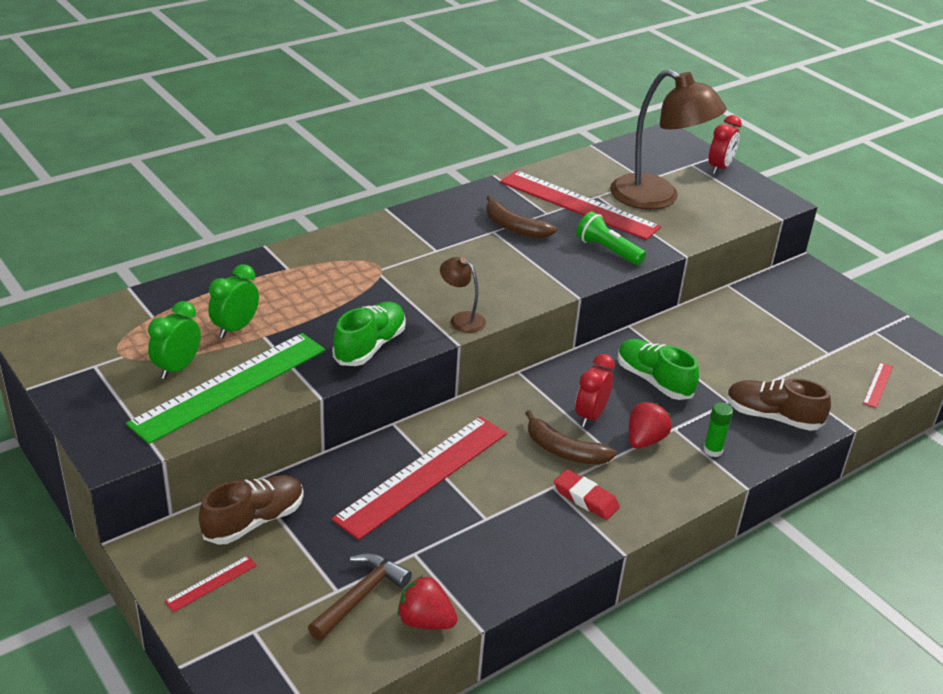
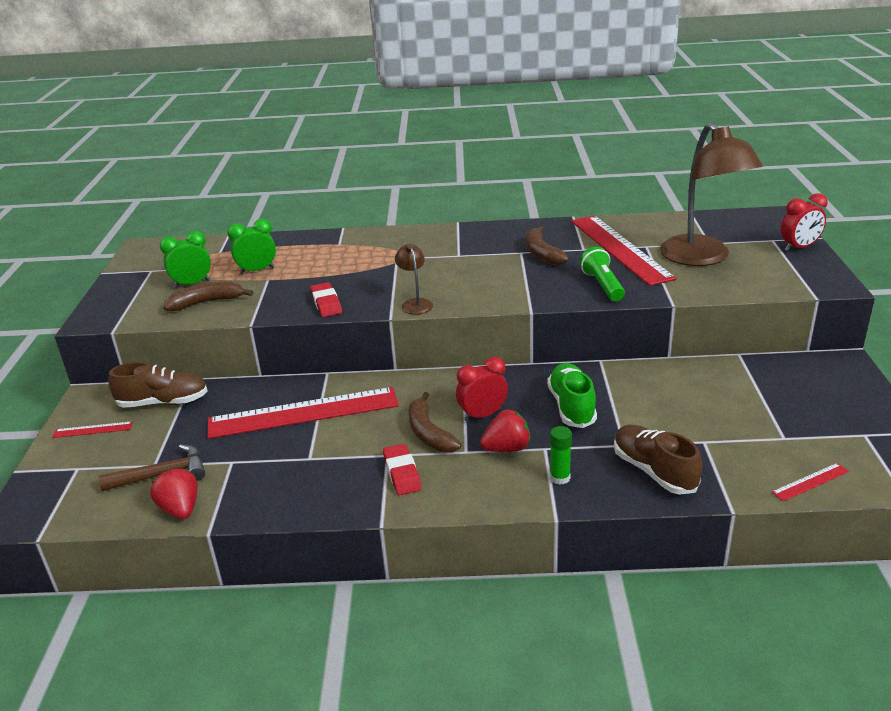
camera: 40 degrees right, 5 degrees down
(230, 386) = (207, 302): green ruler -> brown banana
(370, 346) = (326, 303): green shoe -> red eraser

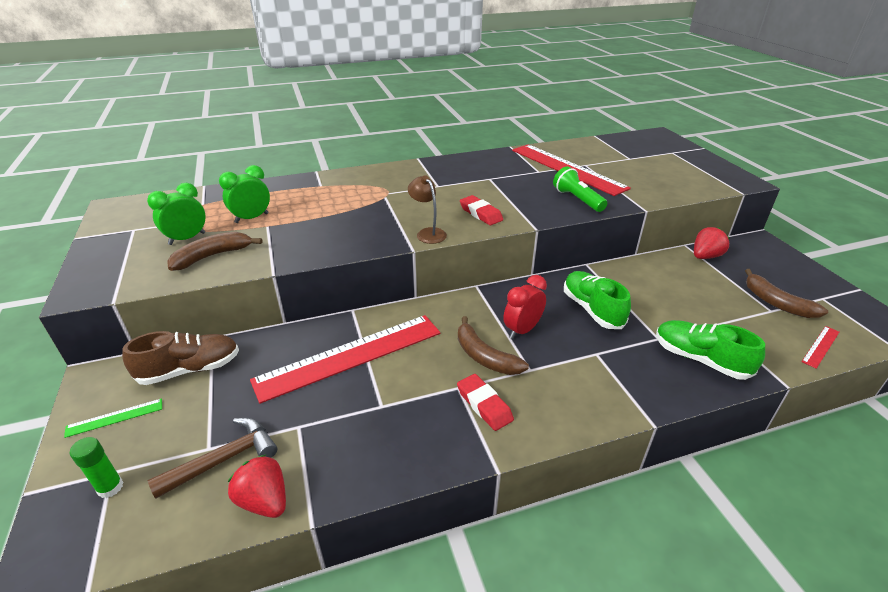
camera: 20 degrees left, 5 degrees up
(93, 430) = (115, 417): red ruler -> green ruler
(326, 303) = (341, 243): red eraser -> red eraser (480, 213)
(506, 448) = (564, 360): red strawberry -> red strawberry (705, 256)
(542, 253) = (507, 178): brown banana -> brown banana (776, 303)
(560, 478) = (629, 381): green glue stick -> green glue stick (110, 487)
(654, 471) = (700, 359): brown shoe -> green shoe
(702, 258) = (635, 170): brown lamp -> none
(799, 247) = (696, 156): red clock -> none

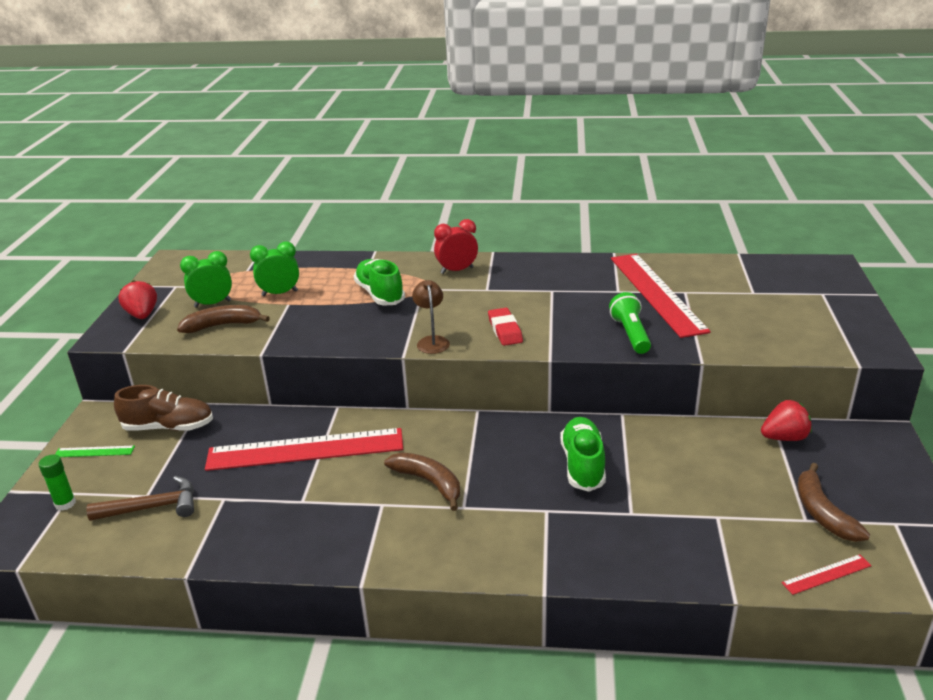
camera: 25 degrees right, 5 degrees down
(264, 501) = (163, 547): red strawberry -> red strawberry (142, 315)
(484, 356) = (429, 483): brown banana -> brown banana turned 150 degrees clockwise
(484, 405) = (393, 526): red eraser -> none
(522, 330) = (488, 467): red clock -> red clock (457, 270)
(700, 359) = (658, 547): green shoe -> green shoe (380, 294)

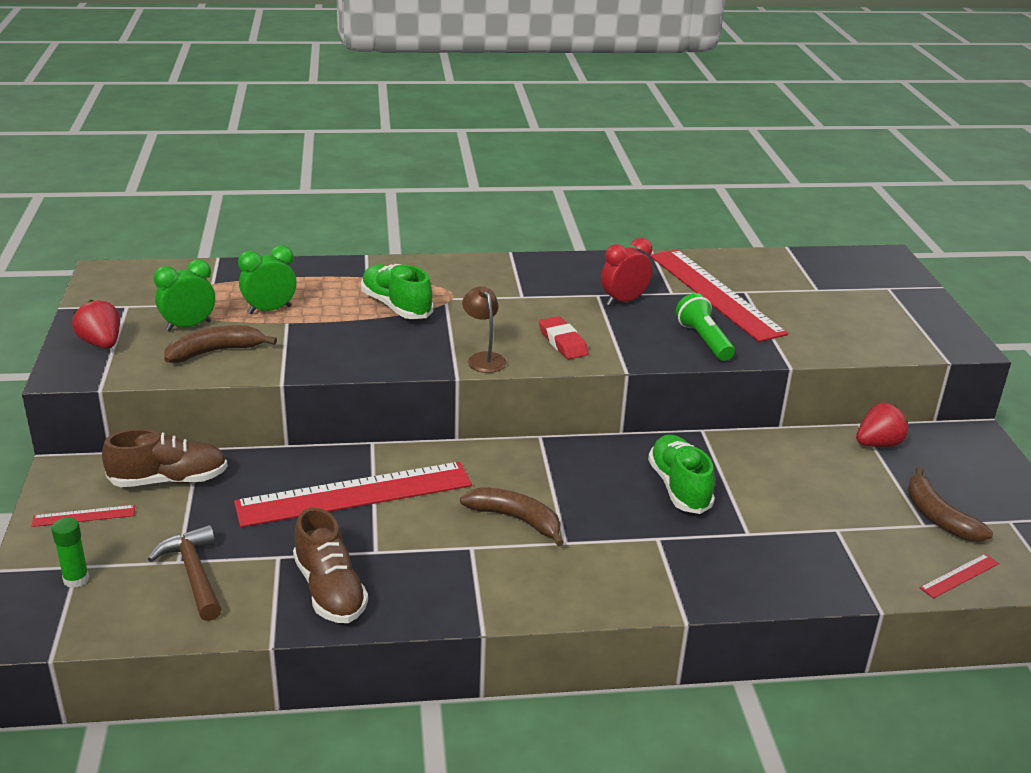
camera: 15 degrees left, 0 degrees up
(94, 451) = (84, 516): green ruler -> red ruler
(153, 507) = (194, 574): brown hammer -> brown hammer turned 90 degrees counterclockwise
(251, 532) = (330, 590): none -> brown shoe
(457, 270) = (477, 275): red clock -> red clock (624, 301)

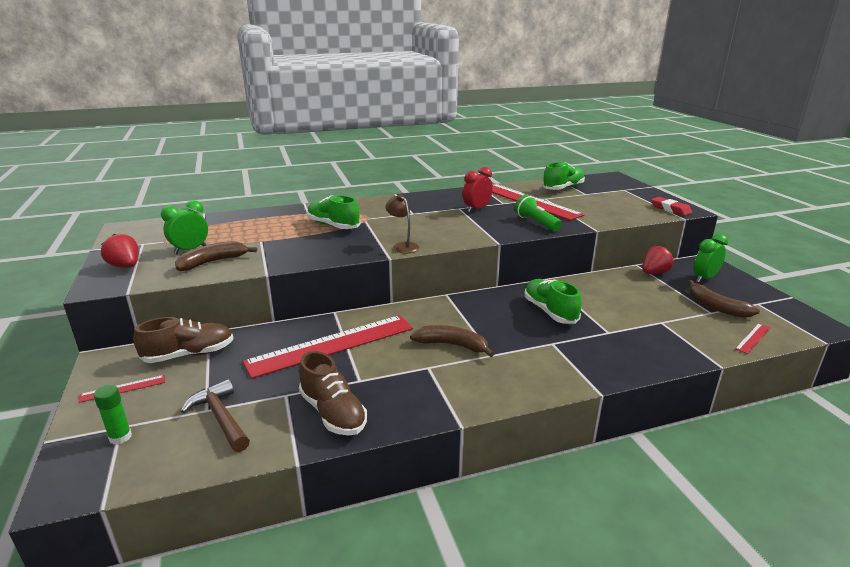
camera: 10 degrees left, 5 degrees down
(270, 310) = (247, 236): green clock -> green clock (704, 278)
(563, 342) = (450, 232): red eraser -> red eraser (670, 209)
(786, 273) = (563, 188): none -> green shoe

